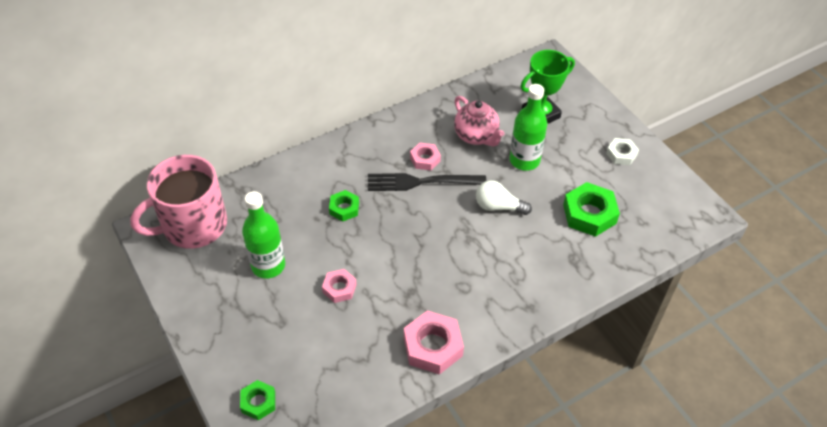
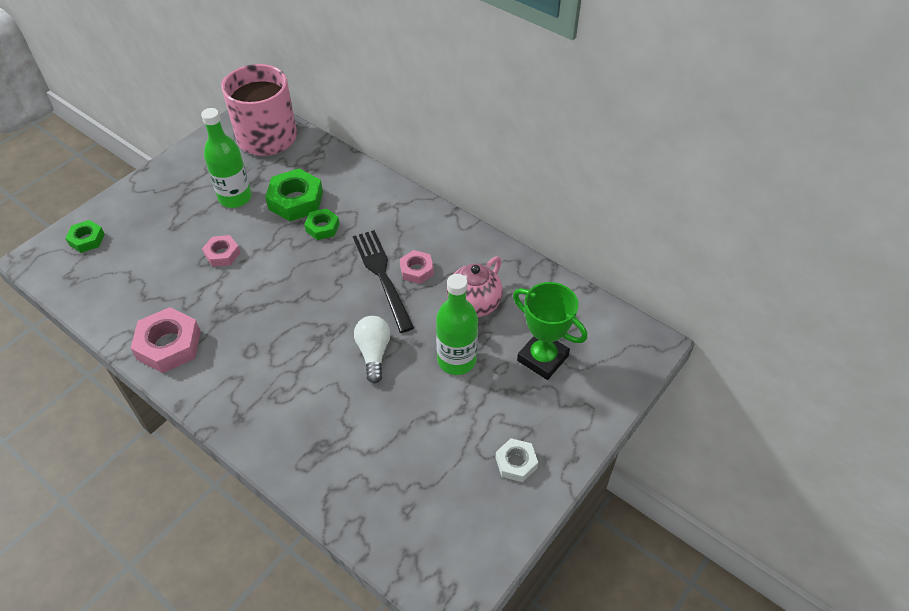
camera: 70 degrees right, 0 degrees up
(589, 214) = (397, 447): green nut -> green nut (296, 200)

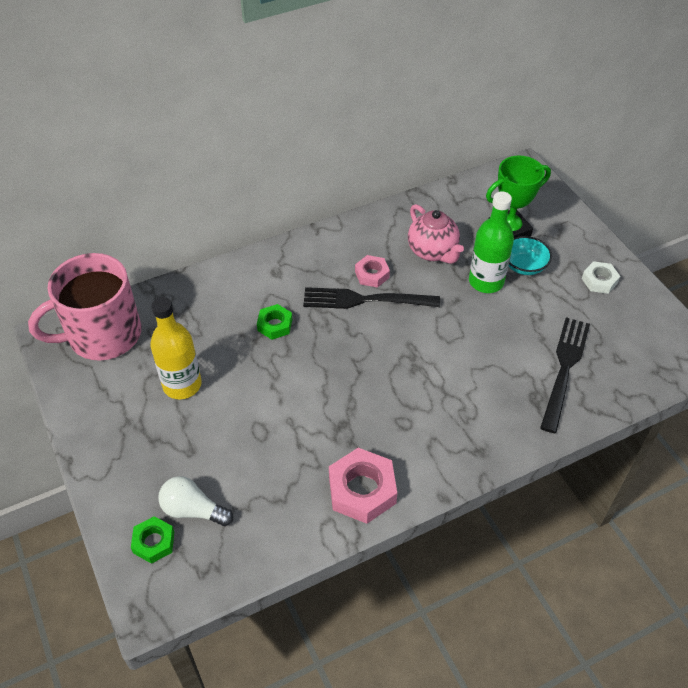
camera: 65 degrees left, 0 degrees up
(222, 254) = (260, 416): pink nut -> none
(235, 198) = (182, 385): green bottle -> yellow bottle
(296, 200) = (222, 335): green nut -> none
(370, 461) = (564, 369): none -> black fork
(374, 353) = (452, 333): white light bulb -> white light bulb (193, 510)
(498, 386) = (524, 266): none -> turquoise bowl

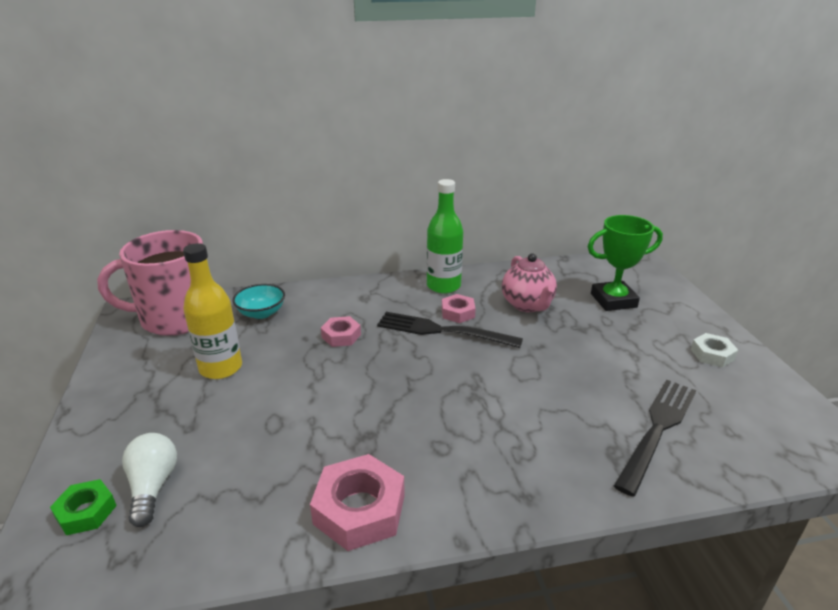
camera: 15 degrees right, 20 degrees down
(193, 510) = (153, 487): white light bulb -> white light bulb turned 45 degrees clockwise
(275, 325) = (341, 336): green nut -> pink nut
(486, 281) = (578, 336): green bottle -> green bottle (443, 286)
(524, 266) = (625, 329): turquoise bowl -> turquoise bowl (261, 313)

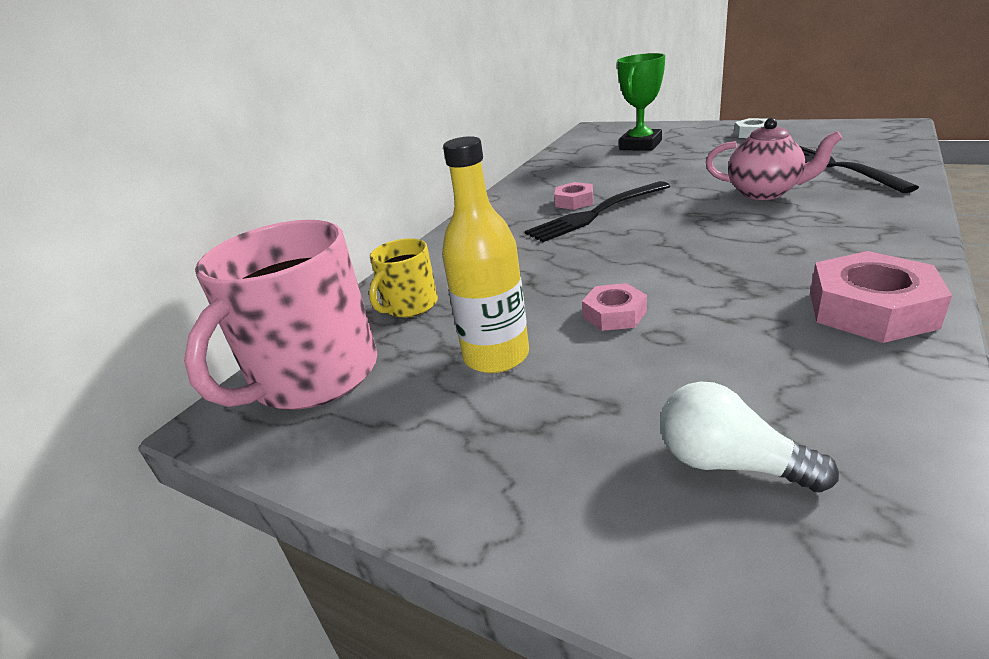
camera: 45 degrees left, 0 degrees up
(86, 512) = (748, 553): green nut -> none
(261, 313) = (410, 305): turquoise bowl -> yellow mug
(341, 336) = (534, 264): pink nut -> pink nut (614, 314)
(443, 286) = (517, 199): green bottle -> none
(527, 305) = (603, 173): pink teapot -> pink teapot (764, 193)

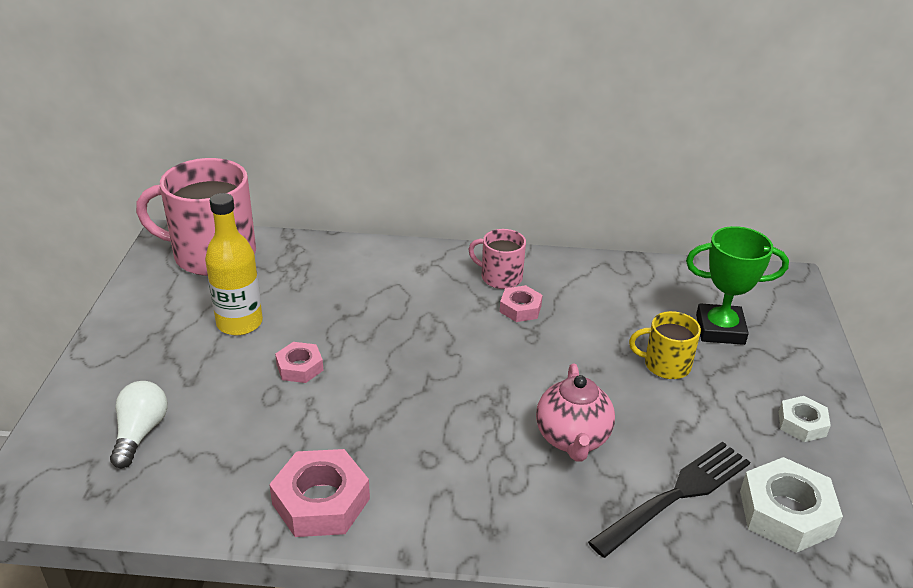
camera: 60 degrees right, 5 degrees up
(410, 305) = (302, 266): yellow mug -> yellow mug (665, 365)
(521, 207) = (500, 277): none -> pink mug
(596, 213) = (492, 328): black fork -> none
(847, 142) = (786, 513): none -> white nut

